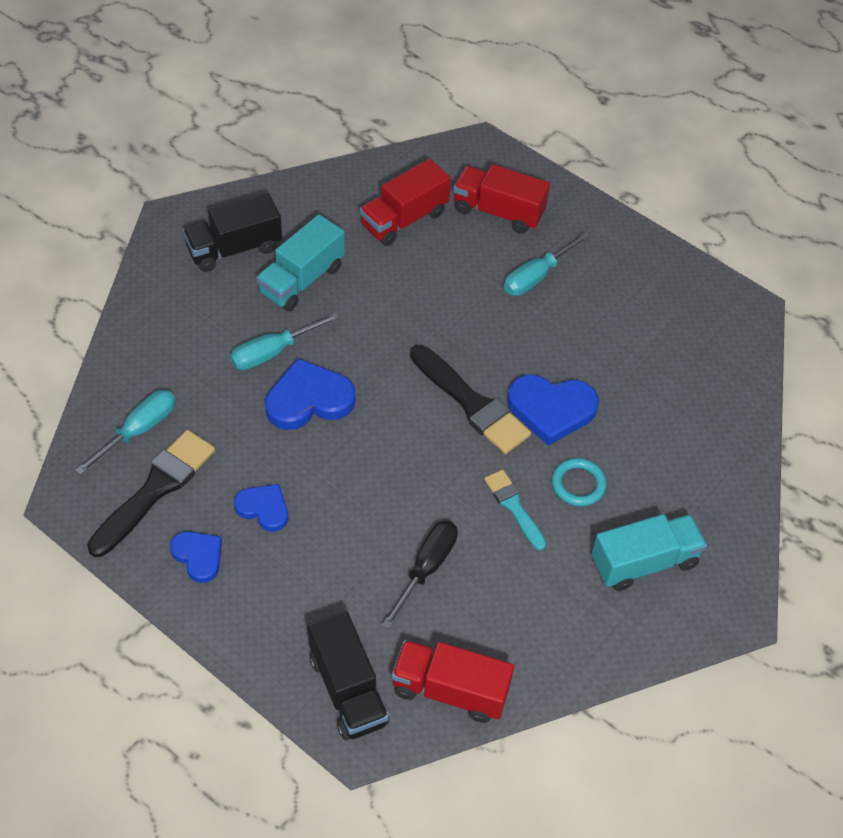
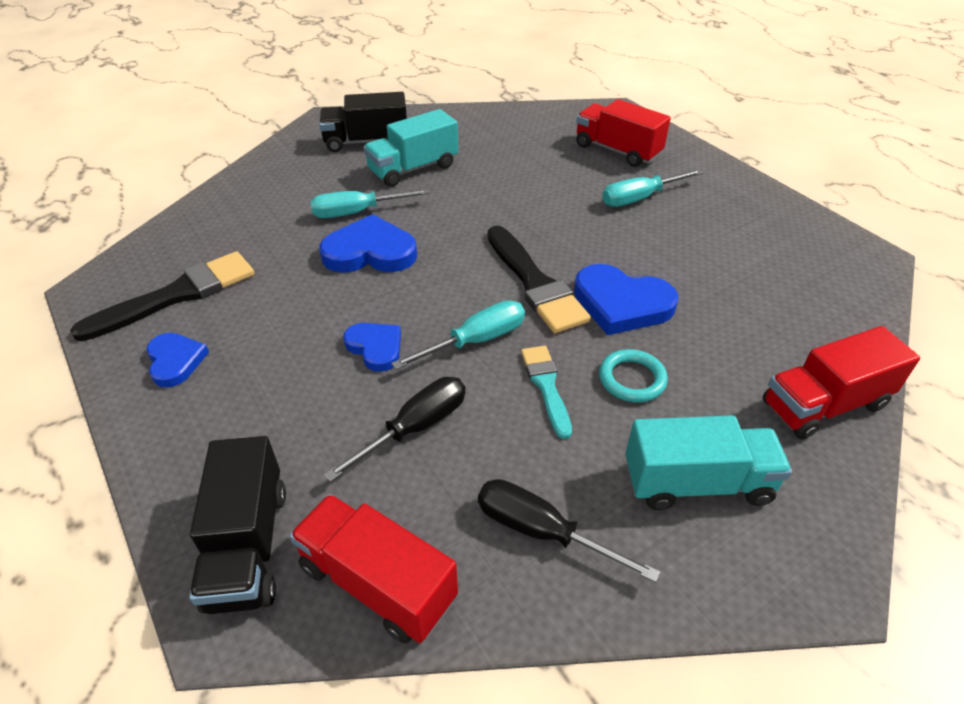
camera: 20 degrees right, 10 degrees down
(139, 430) = (197, 247): turquoise screwdriver -> turquoise screwdriver (476, 340)
(263, 508) = (270, 332): blue heart -> blue heart (375, 347)
(404, 219) = (526, 144): red truck -> red truck (824, 405)
(547, 626) = (541, 531): none -> black screwdriver

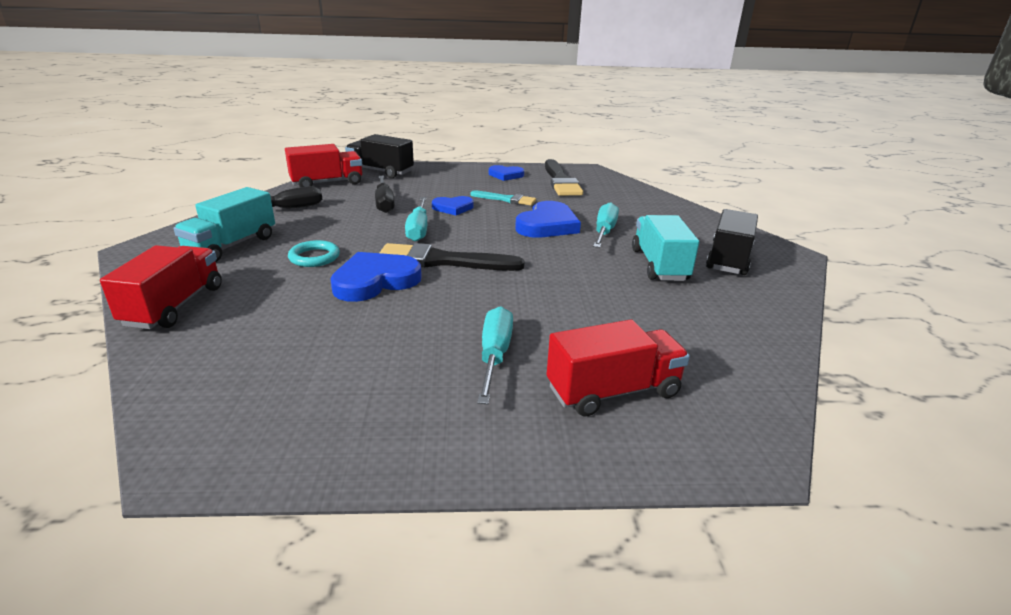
camera: 120 degrees right, 15 degrees down
(546, 386) = (354, 235): turquoise brush -> turquoise brush (506, 199)

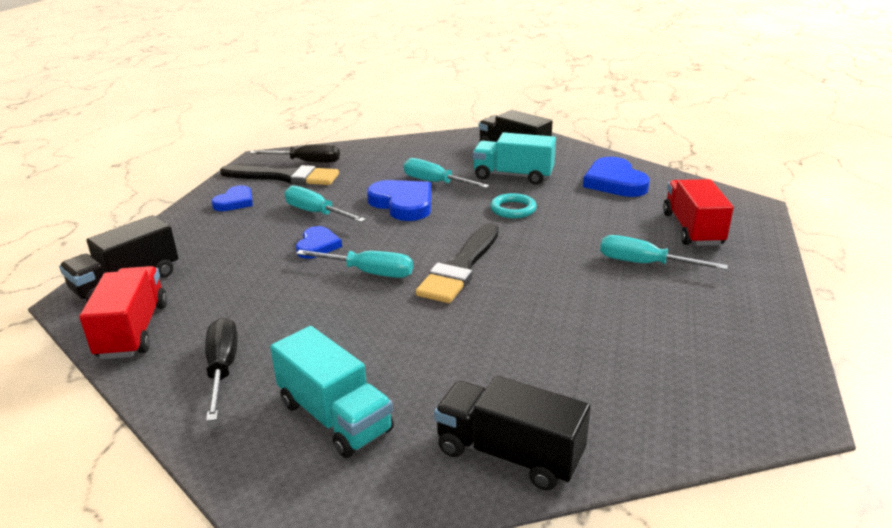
camera: 70 degrees left, 0 degrees up
(174, 306) = (509, 454): red truck -> black truck
(314, 257) = (412, 346): turquoise ring -> turquoise ring (513, 209)
(375, 281) = (492, 309): blue heart -> blue heart (614, 182)
(384, 203) = (264, 288): black screwdriver -> black screwdriver (307, 162)
(506, 199) = (316, 213): turquoise brush -> turquoise screwdriver

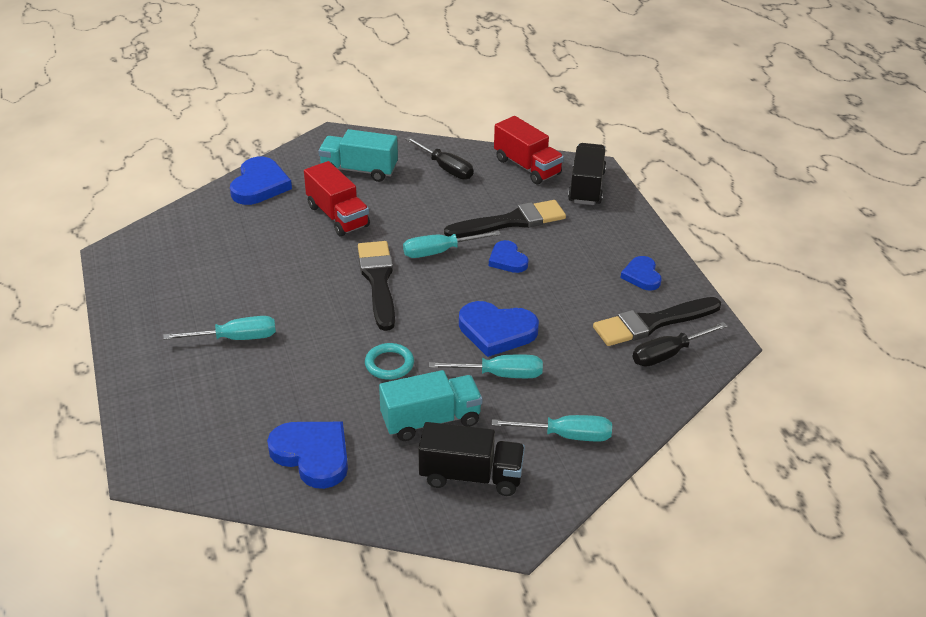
camera: 145 degrees right, 10 degrees up
(258, 276) = (511, 221): none -> black brush
(316, 213) = (556, 290): turquoise screwdriver -> turquoise screwdriver (566, 435)
(509, 454) = (259, 185): black truck -> blue heart
(692, 229) = (204, 402): red truck -> red truck (337, 216)

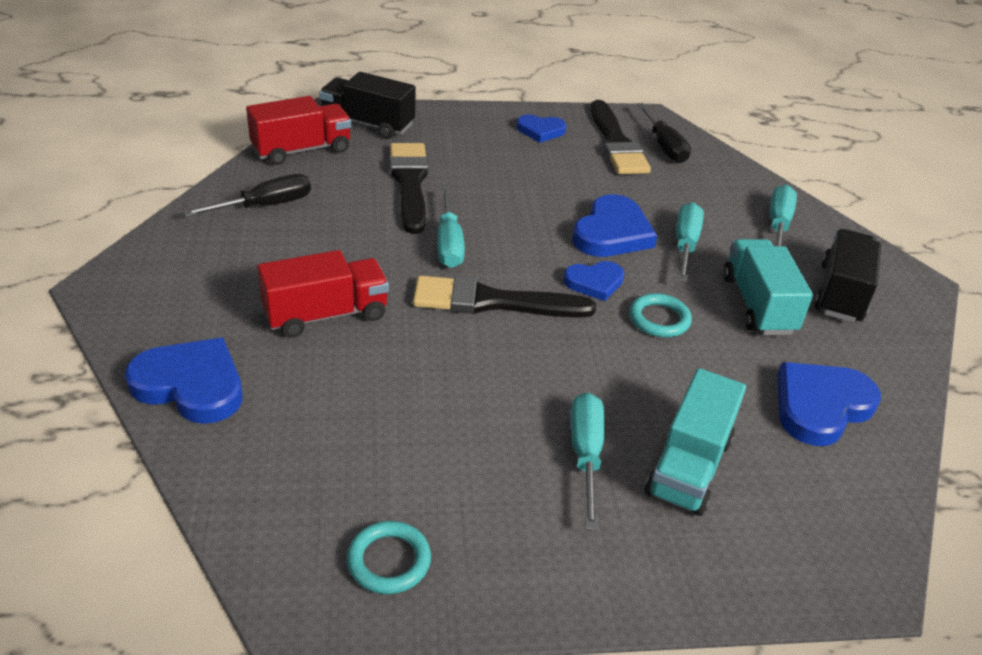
camera: 80 degrees left, 0 degrees up
(143, 275) = (389, 561): none -> turquoise ring
(359, 170) = (218, 277): turquoise truck -> turquoise truck (689, 466)
(507, 260) = (484, 200): blue heart -> blue heart (594, 282)

